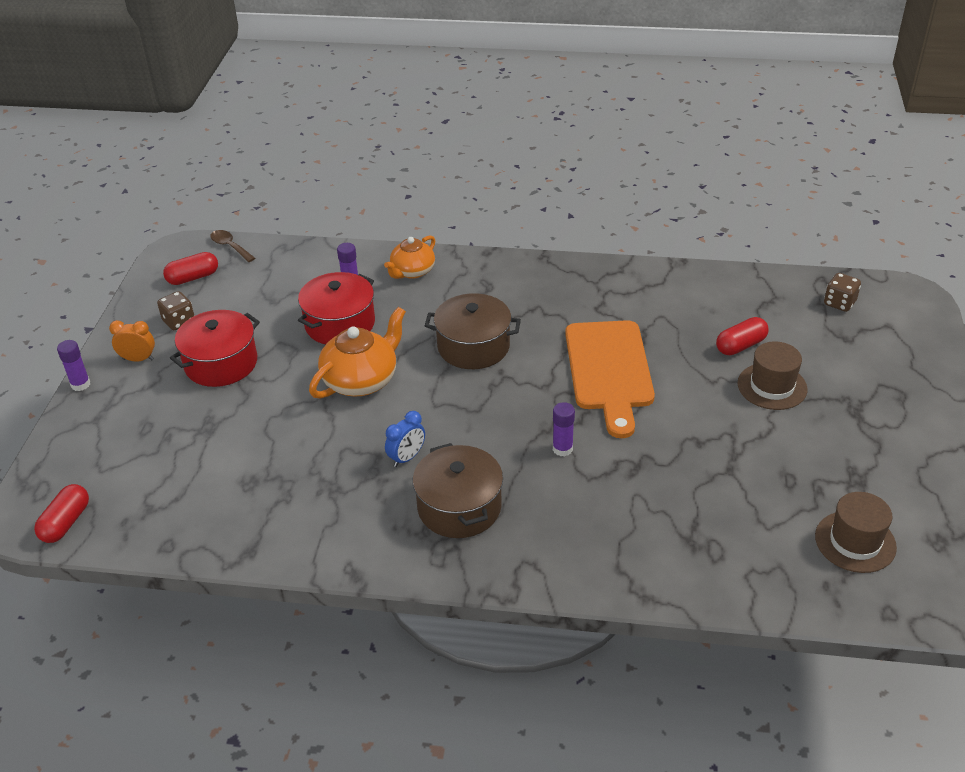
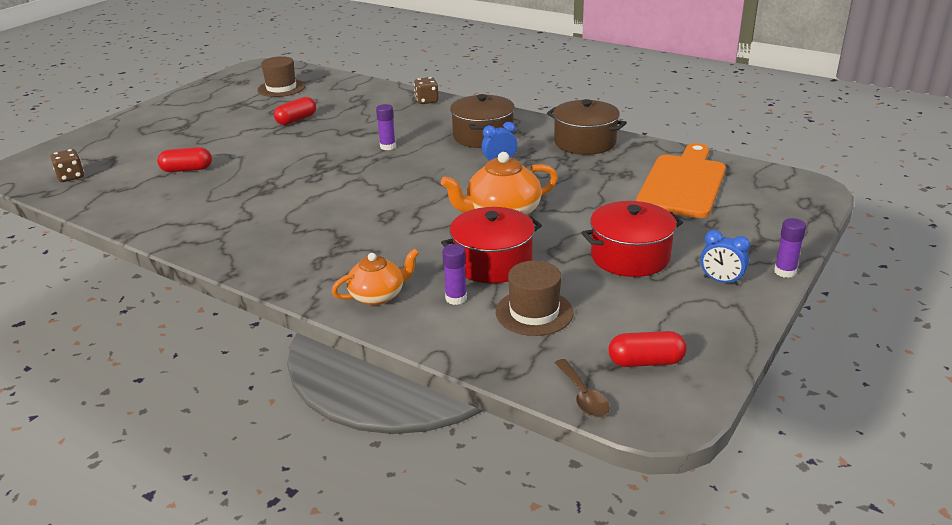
camera: 155 degrees left, 10 degrees down
(66, 523) = (777, 180): red capsule -> red capsule (296, 120)
(138, 359) = (721, 281): orange clock -> blue clock
(179, 321) = (671, 309): brown dice -> brown dice (427, 101)
(473, 346) = (385, 215): brown pot -> brown pot (585, 142)
(609, 370) = (300, 177): orange cutting board -> orange cutting board (683, 183)
(772, 386) = (208, 146): brown hat -> brown hat (534, 312)

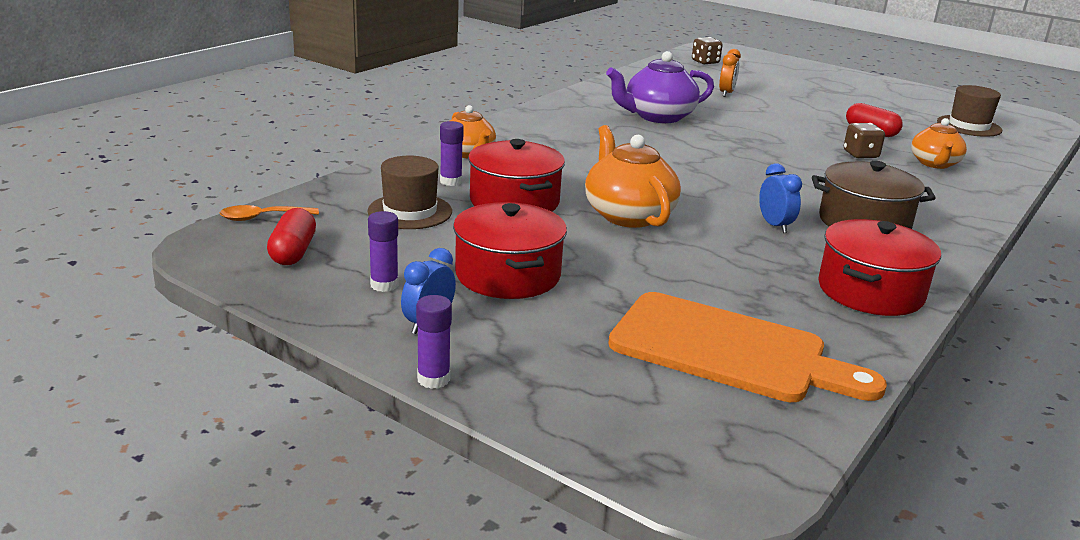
camera: 90 degrees right, 5 degrees down
(187, 170) = (726, 93): red capsule -> orange clock
(259, 202) = (657, 117): none -> purple teapot
(366, 106) = (934, 164): none -> orange teapot
(388, 147) = (808, 170): purple glue stick -> purple glue stick (384, 285)
(427, 101) = (979, 197): brown dice -> brown dice (860, 154)
(583, 396) = (262, 217): brown spoon -> orange spoon
(585, 142) = (870, 291): brown pot -> red pot

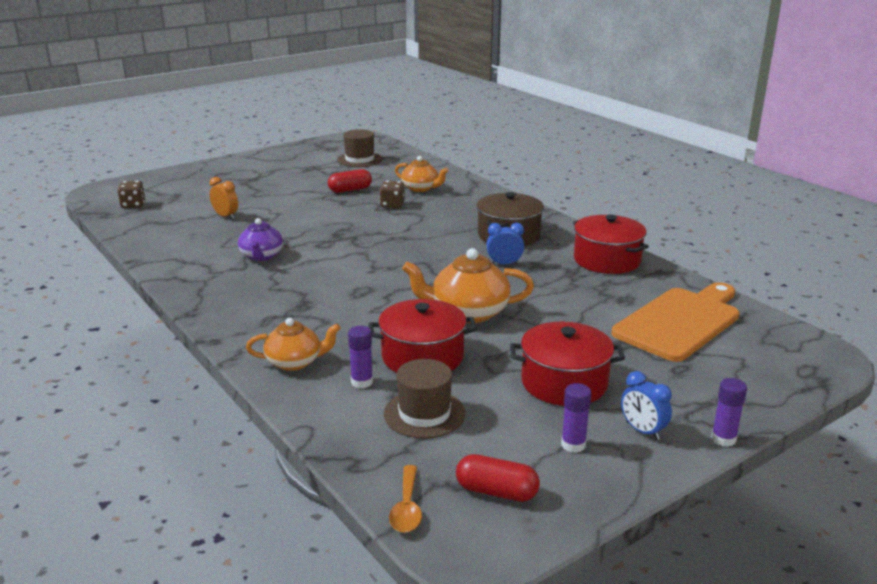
camera: 70 degrees left, 0 degrees up
(657, 117) = (261, 256): purple teapot -> purple teapot, size x0.65

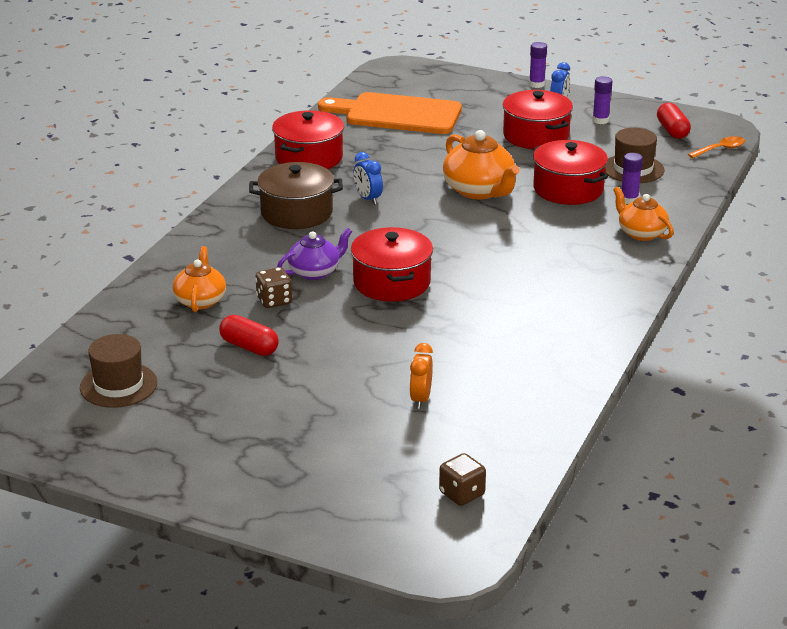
camera: 120 degrees left, 5 degrees up
(261, 256) = (493, 326): purple teapot -> purple teapot (315, 272)
(365, 241) = (391, 282): none -> red pot

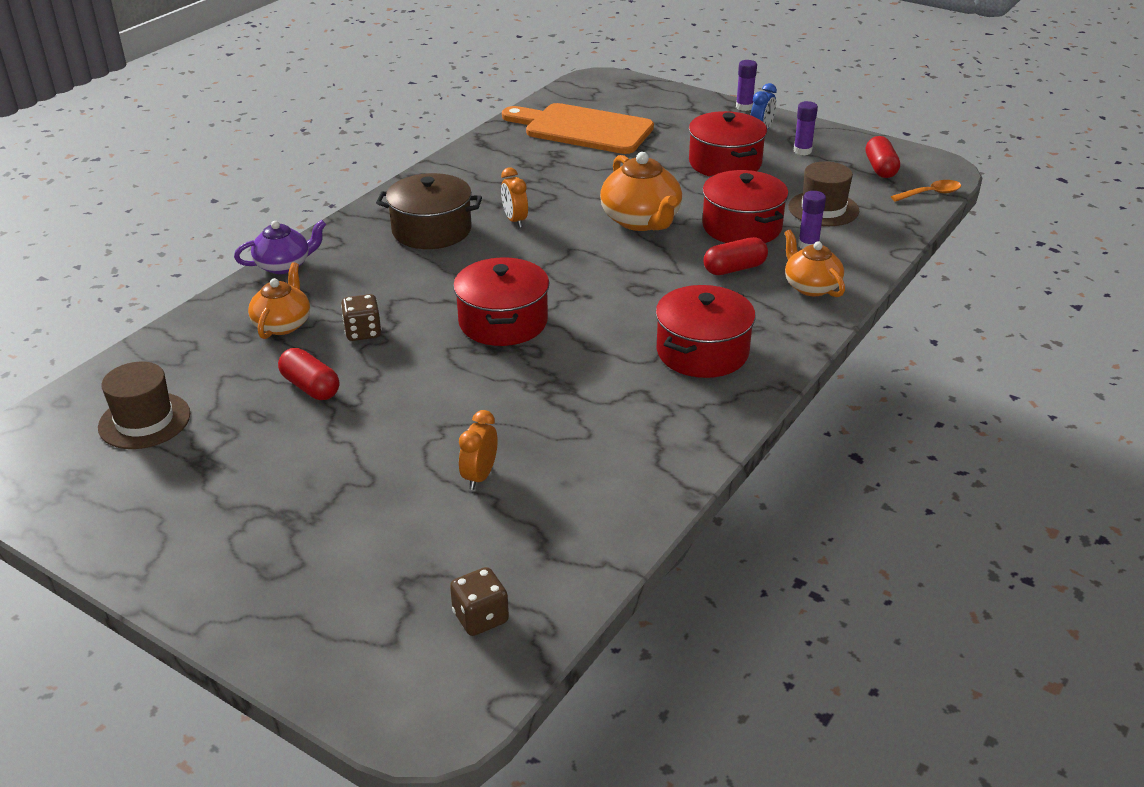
camera: 10 degrees right, 5 degrees up
(309, 158) = (470, 169): red pot -> red pot (702, 352)
(315, 272) = (423, 301): purple teapot -> purple teapot (284, 265)
(368, 199) = (515, 220): blue clock -> orange clock
(573, 224) = (734, 268): none -> red capsule

